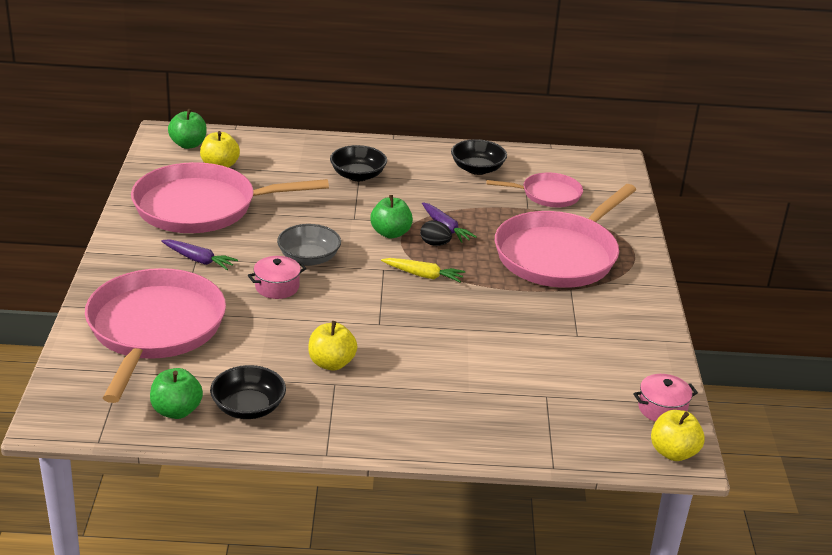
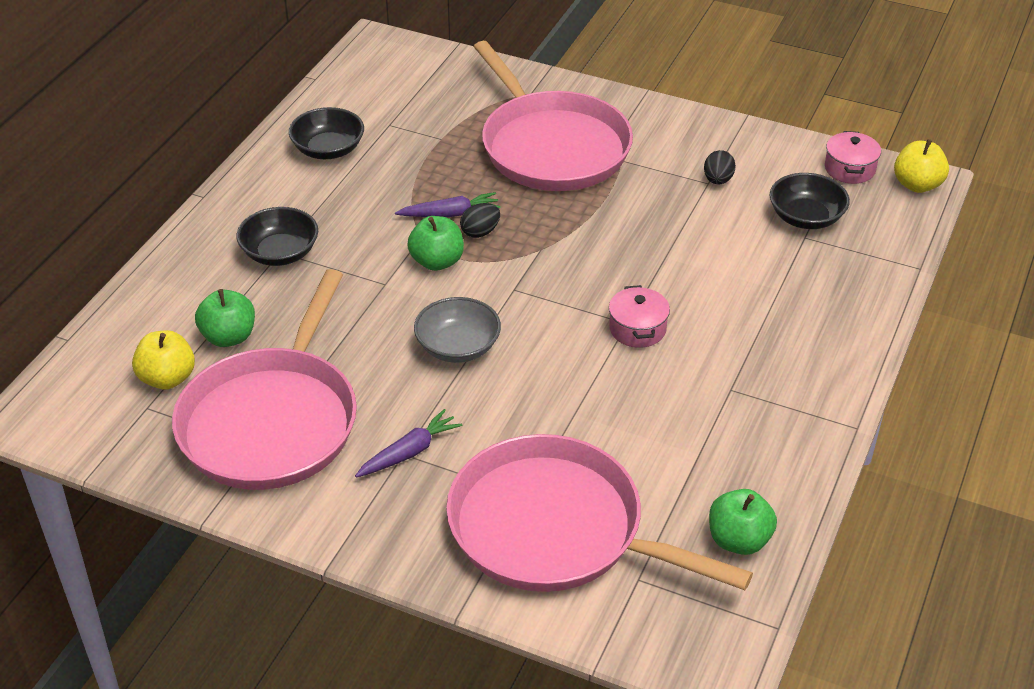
camera: 65 degrees left, 10 degrees up
(188, 144) = (81, 399): green apple -> green apple (229, 337)
(248, 408) = (753, 473): black bowl -> black bowl (806, 217)
(277, 287) = (510, 391): pink pot -> pink pot (637, 329)
(331, 363) = (690, 382): yellow apple -> none
(423, 275) = (543, 260): yellow carrot -> none
(547, 194) = (420, 114): pink pan -> none
(584, 339) = (718, 180): none -> black egg

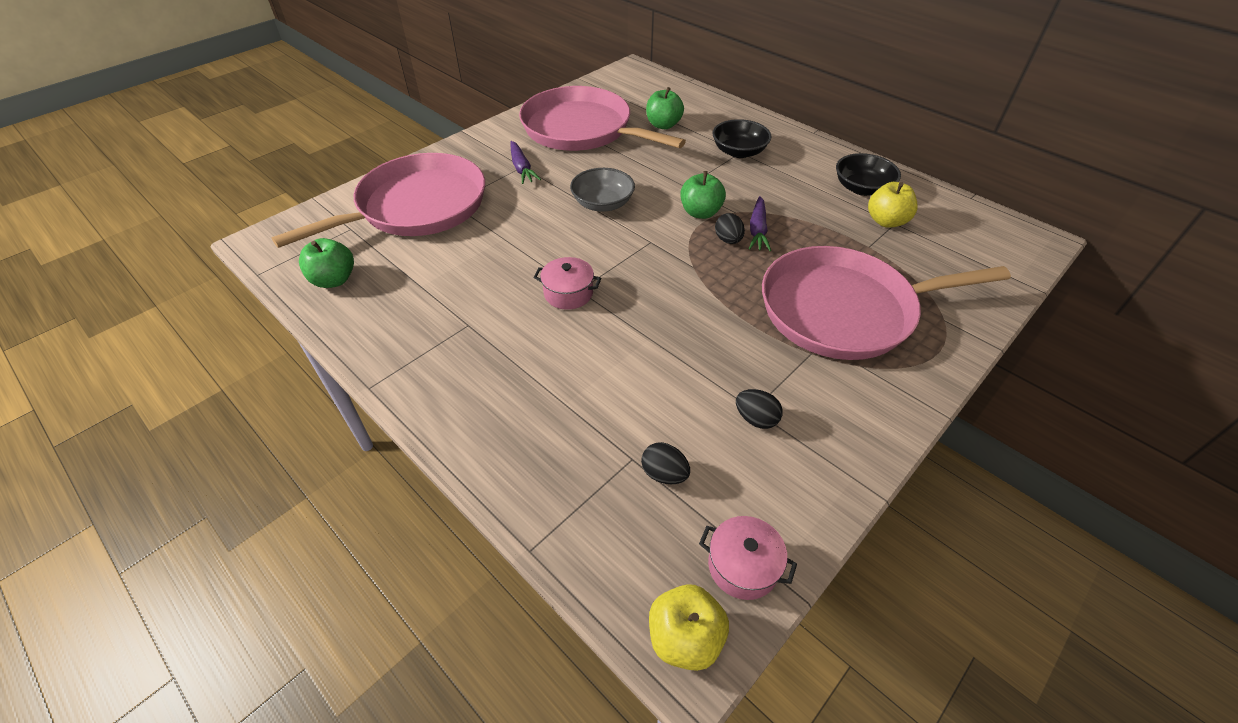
camera: 110 degrees right, 5 degrees up
(167, 378) = (638, 104): yellow apple -> yellow apple (886, 221)
(806, 217) = (664, 474): black bowl -> black egg

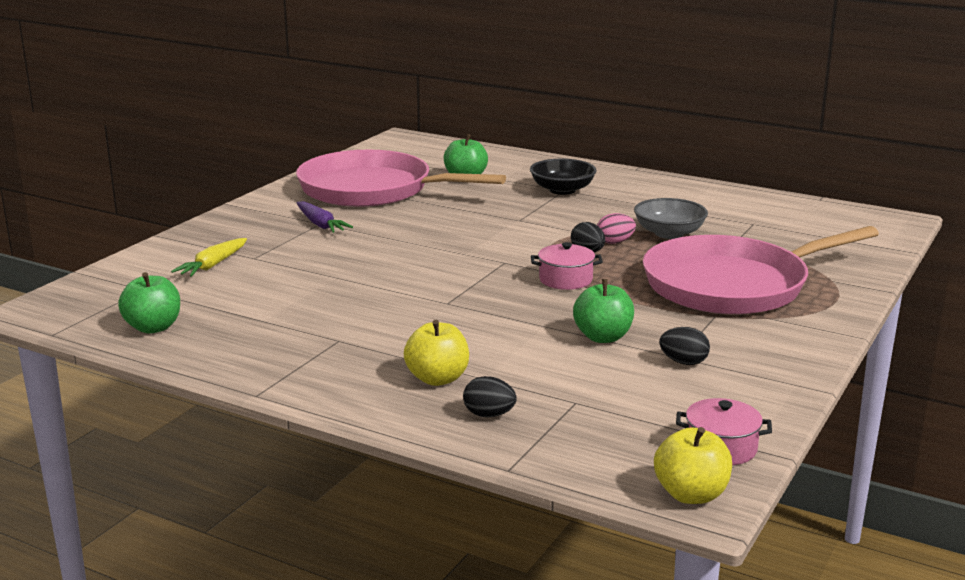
camera: 15 degrees left, 25 degrees down
(416, 207) = (213, 265): pink pan -> yellow carrot
(568, 293) = (437, 306): pink pot -> pink pot (565, 280)
(602, 204) = (433, 241): grey bowl -> grey bowl (669, 233)
(664, 474) = (613, 406): black egg -> black egg (489, 415)
(700, 212) = (546, 236): green apple -> green apple (603, 337)
(757, 230) = (615, 242): purple carrot -> pink egg
(862, 188) = (707, 203): black bowl -> none
(886, 221) = (743, 223): yellow apple -> yellow apple (437, 379)

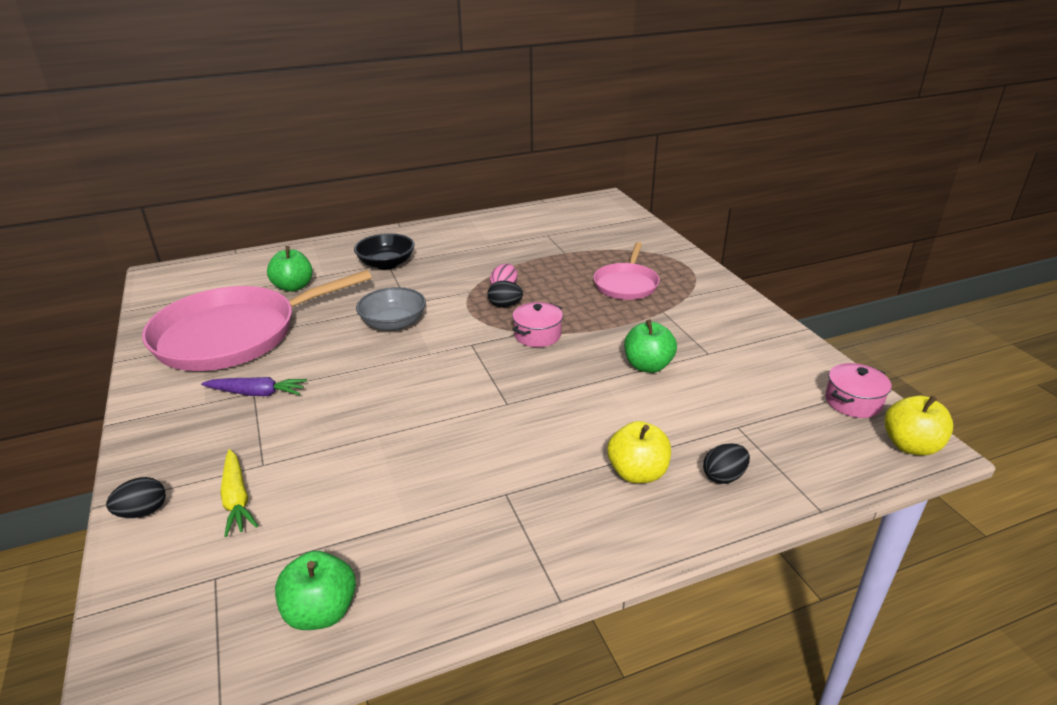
camera: 50 degrees left, 10 degrees up
(669, 233) = (520, 265): grey bowl -> grey bowl (393, 323)
(683, 362) = (719, 355): black egg -> black egg (143, 512)
(732, 285) = (626, 284): pink pan -> pink pan, size x0.52

